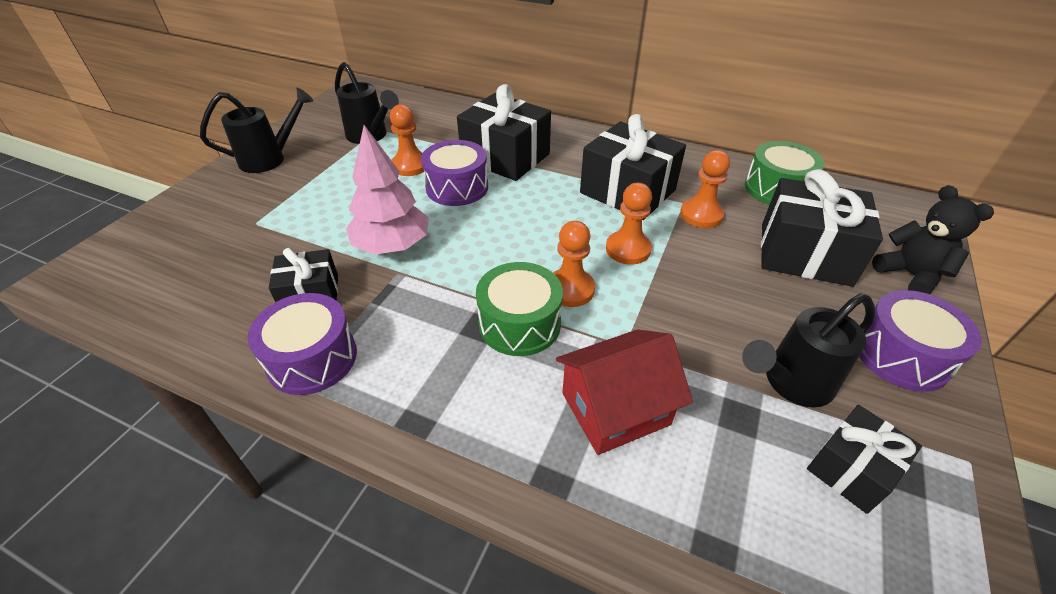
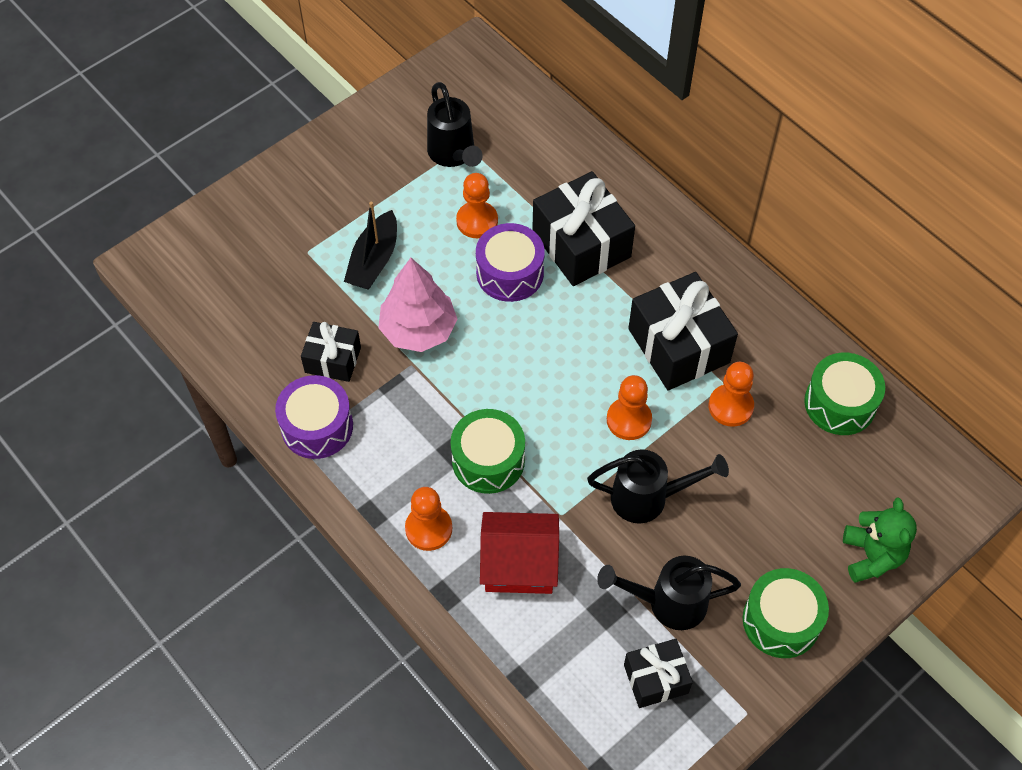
camera: 25 degrees right, 15 degrees up
(270, 159) = (341, 157): black watering can -> black watering can (648, 498)
(326, 211) = (374, 260): none -> black boat
(570, 289) = (549, 443): orange pawn -> orange pawn (428, 529)
(804, 254) = (793, 493): black gift -> none
(901, 355) = (781, 620): purple drum -> green drum
(910, 275) = (872, 556): black teddy bear -> green teddy bear

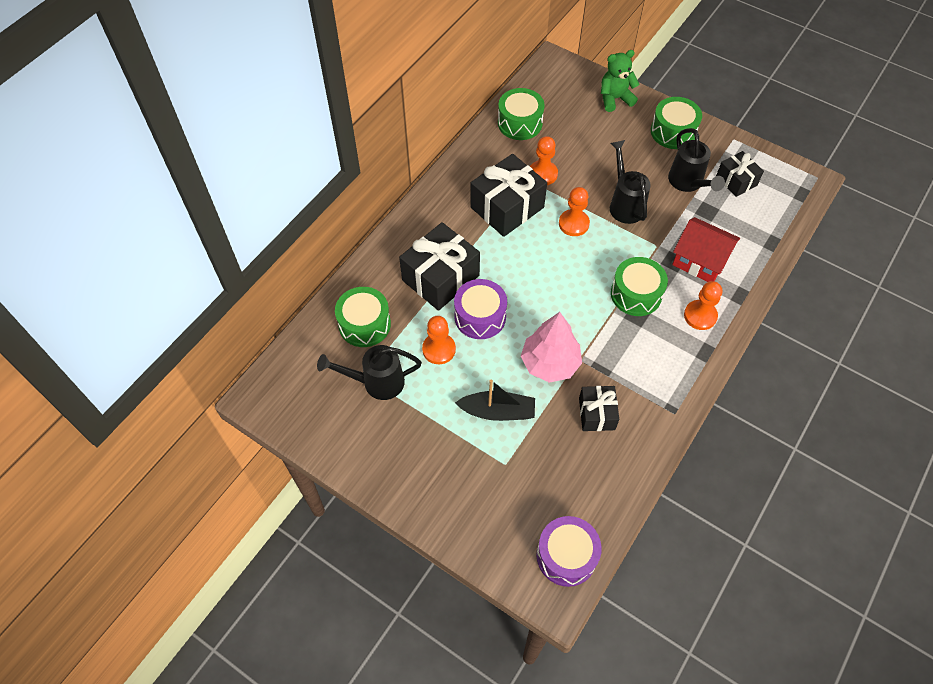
camera: 105 degrees left, 0 degrees up
(317, 426) = (655, 407): purple drum -> purple drum (566, 556)
(453, 154) = (376, 382): black watering can -> black watering can turned 150 degrees counterclockwise
(519, 564) = (700, 260): red house -> red house turned 45 degrees counterclockwise
(536, 156) = (364, 324): none -> green drum

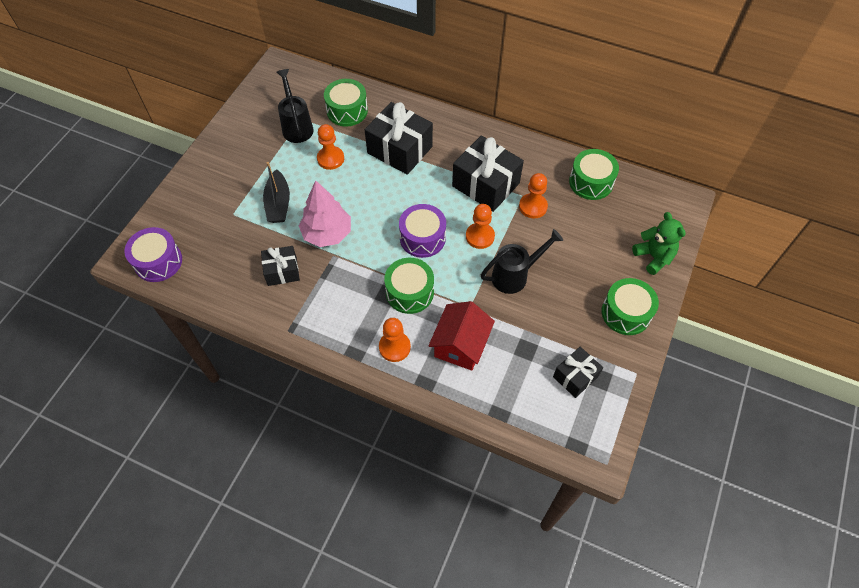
camera: 80 degrees right, 0 degrees up
(480, 316) = (366, 181): purple drum -> purple drum (422, 238)
(688, 183) = (558, 330): black watering can -> none

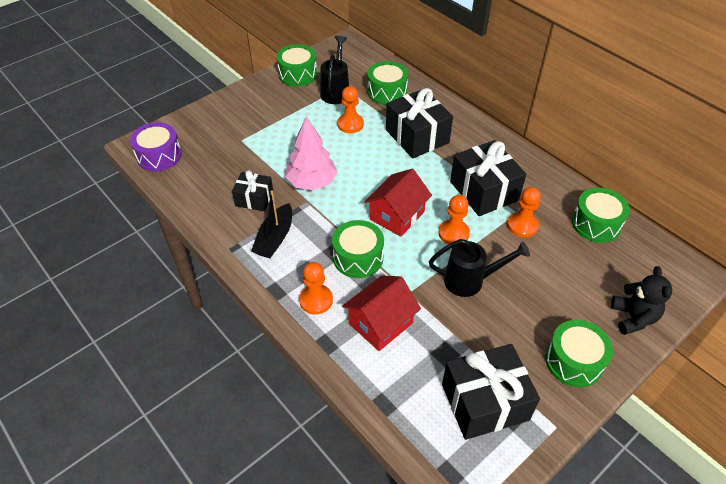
camera: 25 degrees right, 10 degrees down
(247, 120) = (298, 74): none -> green drum
(278, 203) = (284, 145): black boat -> black boat (275, 238)
(422, 238) = (397, 215): purple drum -> red house
(575, 377) = (485, 402): black gift -> black gift, size x1.74
(654, 257) = (633, 318): green teddy bear -> black teddy bear

